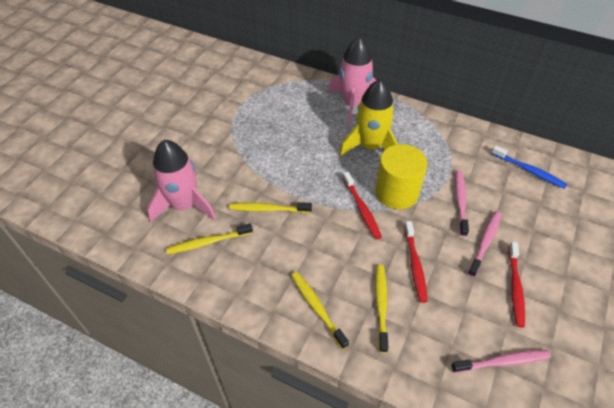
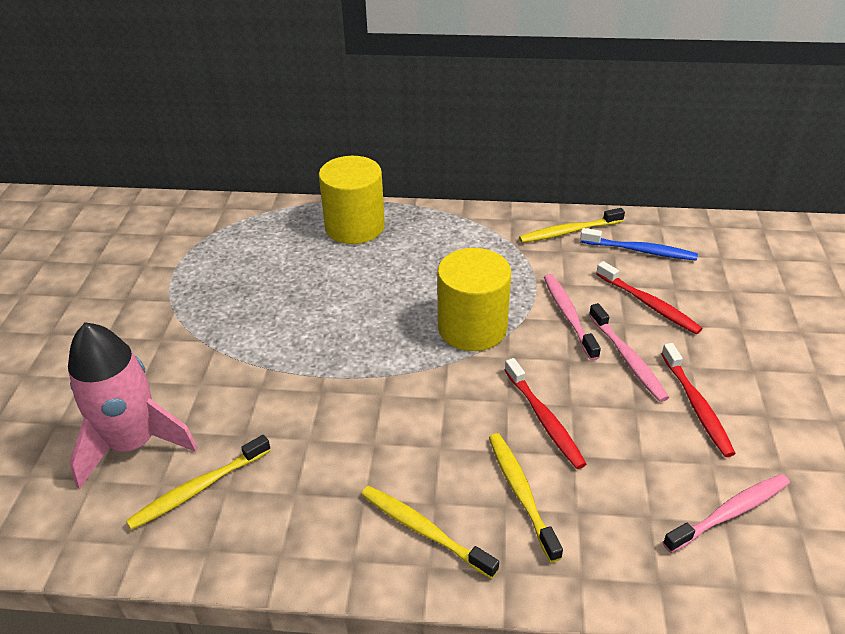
camera: 20 degrees left, 10 degrees down
(268, 209) = (282, 408): yellow toothbrush -> yellow toothbrush (568, 231)
(353, 104) = (354, 227): pink rocket -> yellow cylinder
(361, 209) = (430, 365): red toothbrush -> red toothbrush (649, 304)
(370, 146) = (406, 276): yellow rocket -> none
(485, 242) = (627, 358): pink toothbrush -> pink toothbrush turned 150 degrees clockwise

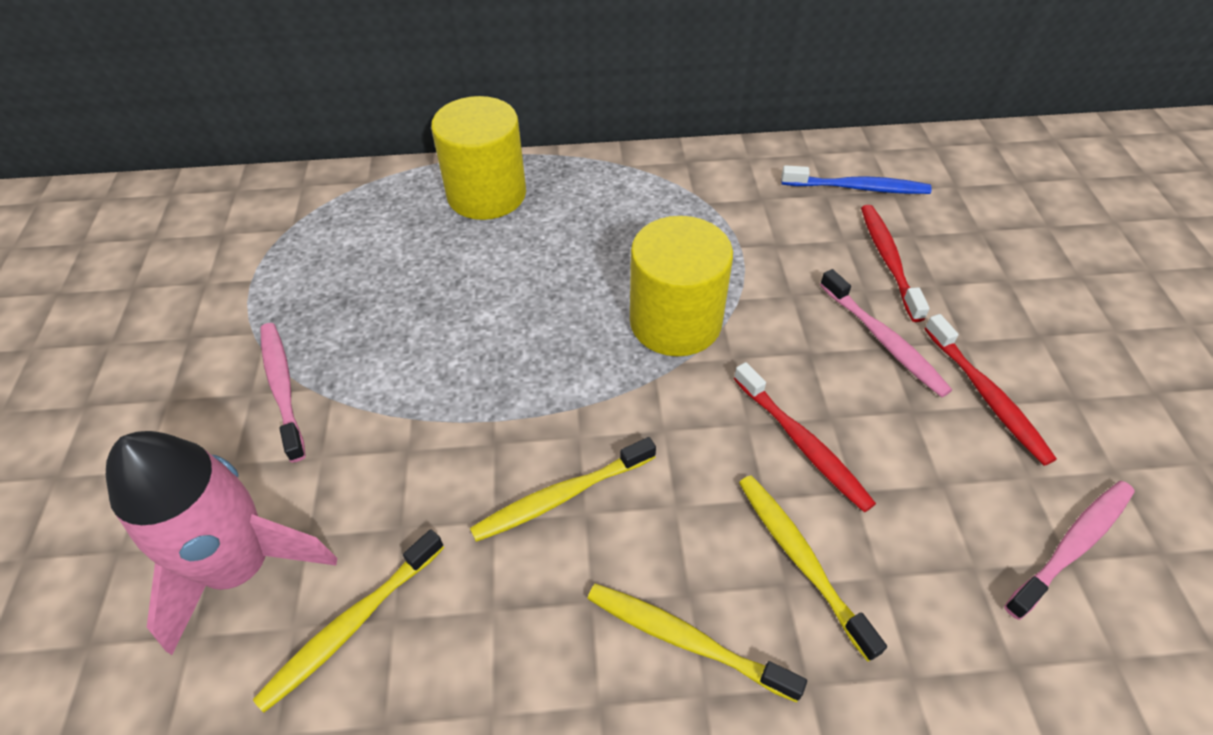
camera: 10 degrees left, 10 degrees up
(568, 231) = (763, 171): yellow toothbrush -> yellow toothbrush (561, 496)
(568, 315) = (794, 288): pink toothbrush -> pink toothbrush (282, 388)
(649, 304) = (888, 260): red toothbrush -> red toothbrush turned 135 degrees counterclockwise

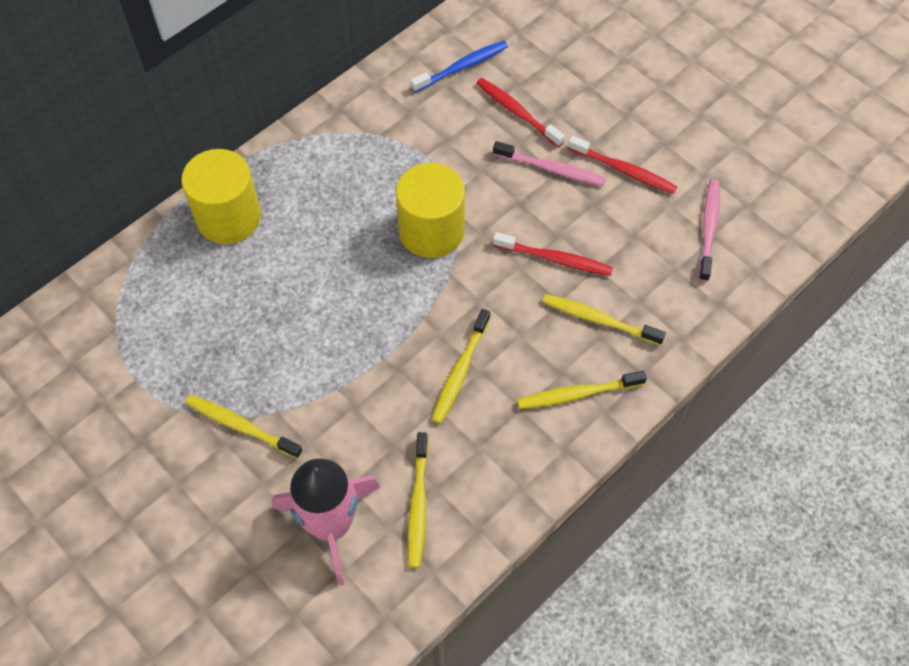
camera: 40 degrees left, 10 degrees up
(282, 388) = (241, 426): pink toothbrush -> yellow toothbrush

